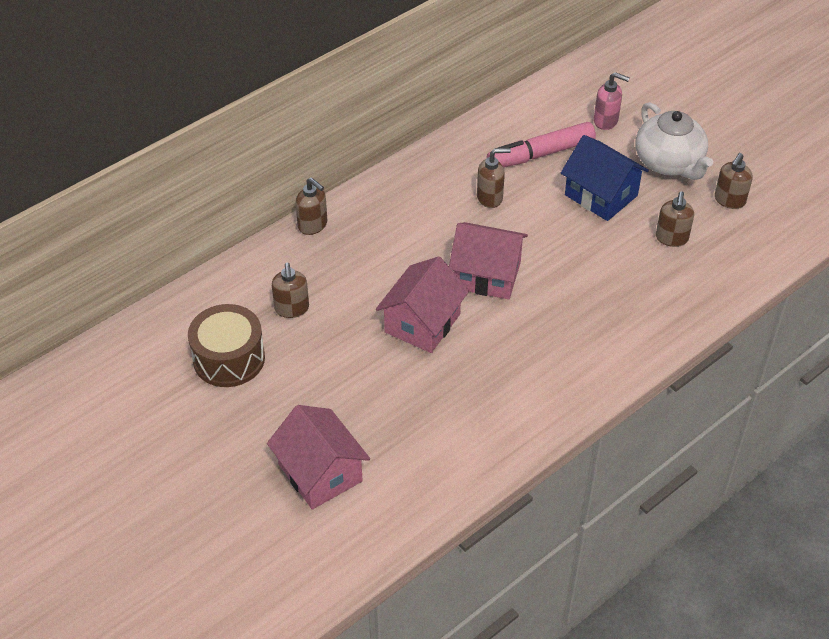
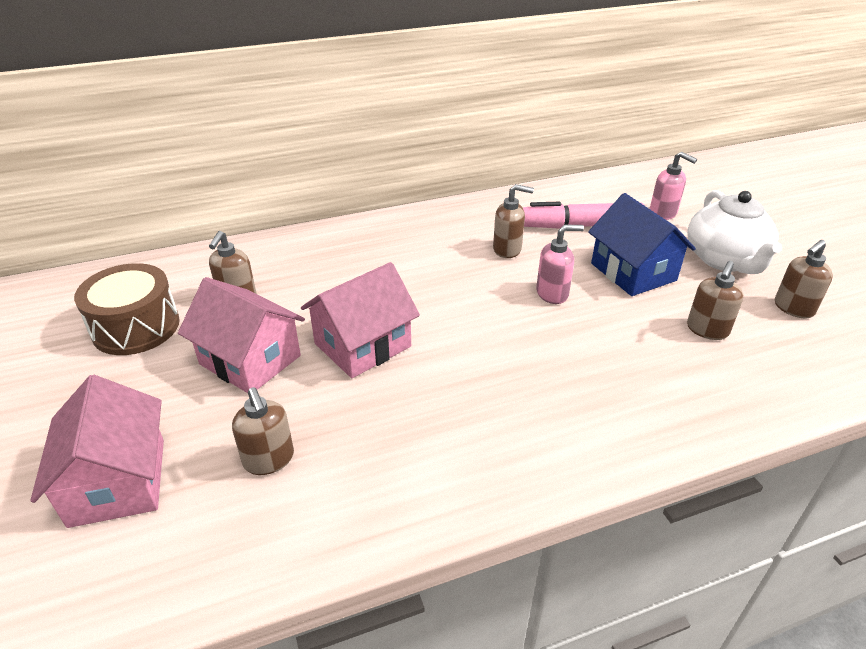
camera: 20 degrees right, 10 degrees down
(313, 225) = (315, 235): brown soap dispenser -> brown soap dispenser (269, 460)
(487, 275) = (465, 316): pink house -> pink house (250, 360)
(545, 235) = (552, 293): none -> pink soap dispenser

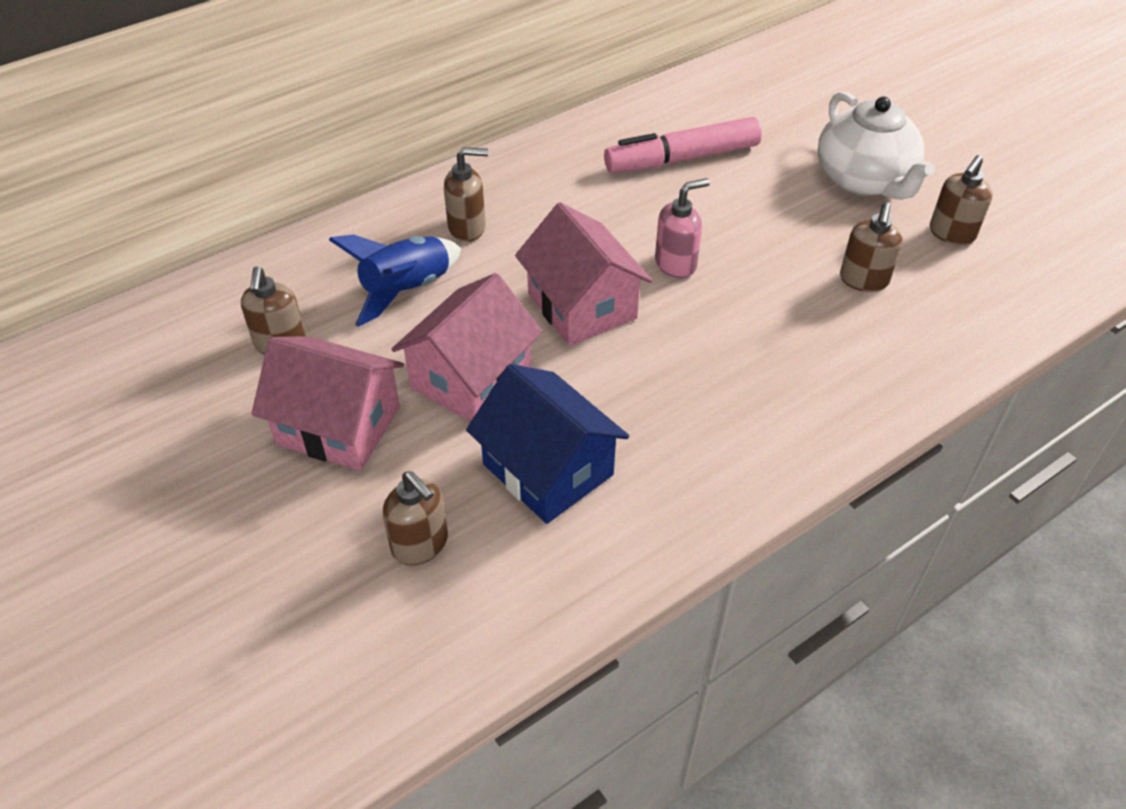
camera: 15 degrees left, 10 degrees up
(118, 482) = (252, 610): pink house -> pink house (582, 306)
(136, 327) = (164, 411): brown drum -> none
(342, 278) = (406, 290): none -> blue rocket
(507, 249) = (602, 210): brown soap dispenser -> brown soap dispenser (467, 228)
(633, 272) = (763, 216): blue house -> blue house (548, 469)
(663, 213) = (778, 123): pink soap dispenser -> none

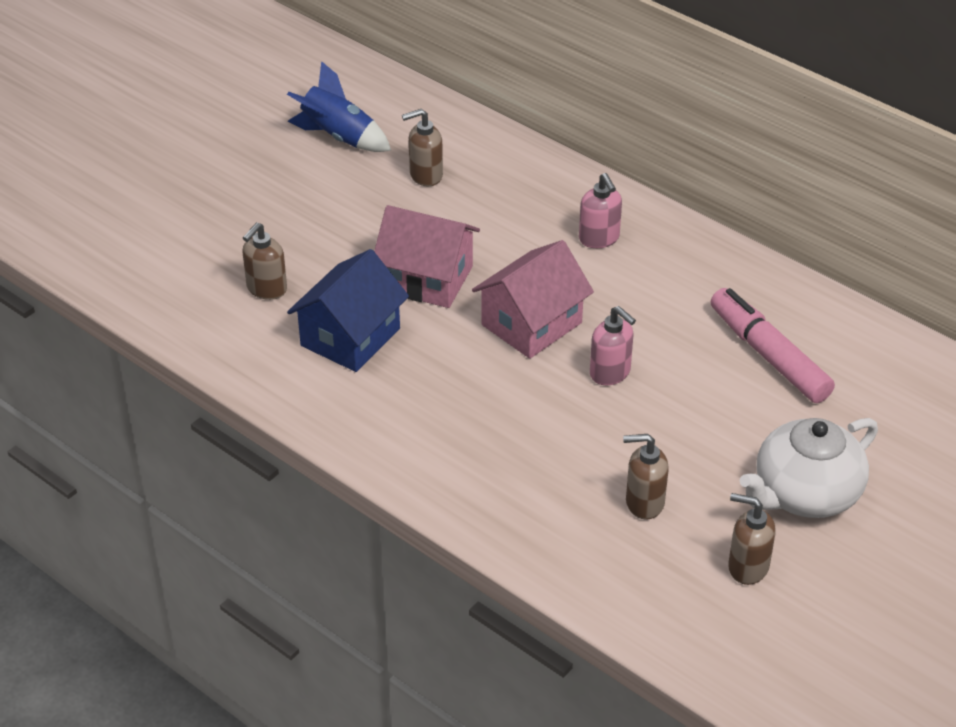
camera: 75 degrees right, 5 degrees down
(339, 426) = (357, 225): pink house -> none
(406, 290) = (508, 223): blue rocket -> blue rocket (338, 137)
(467, 228) = (599, 239): brown soap dispenser -> pink soap dispenser

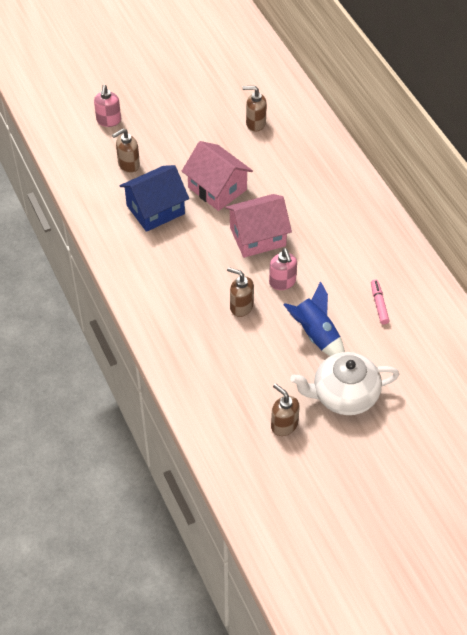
camera: 25 degrees right, 10 degrees up
(338, 137) = (222, 83): blue rocket -> blue rocket (316, 334)
(599, 239) = (328, 197): pink soap dispenser -> pink soap dispenser (108, 121)
(644, 502) = (252, 366): brown soap dispenser -> brown soap dispenser (241, 306)
(768, 355) = (379, 304): pink marker -> pink marker, size x0.50

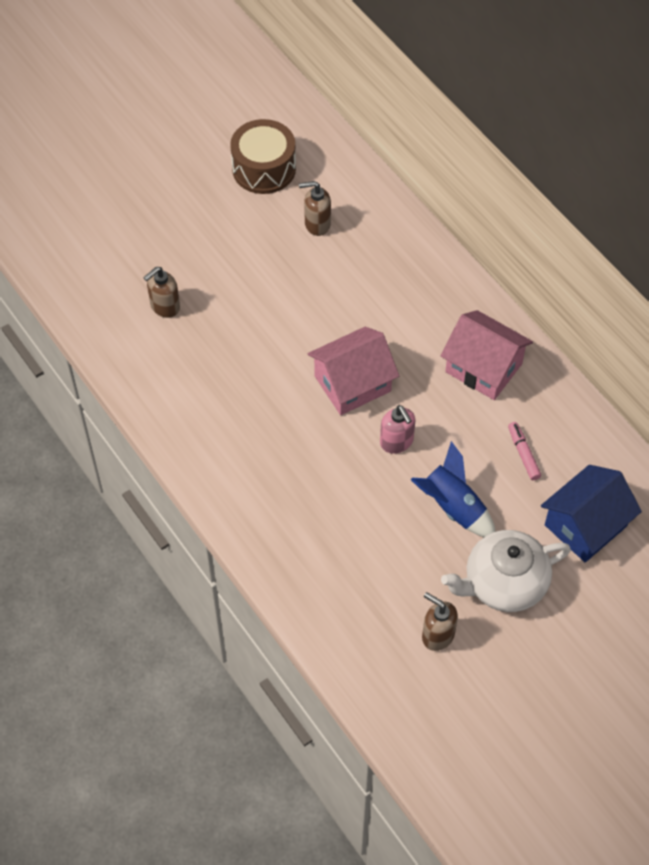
camera: 10 degrees left, 5 degrees up
(108, 121) = (125, 247): pink soap dispenser -> none
(155, 209) = (213, 365): blue house -> blue house (585, 525)
(217, 188) = (287, 324): pink house -> pink house (483, 368)
(224, 81) = (264, 168): none -> brown drum
(241, 306) = (351, 483): brown soap dispenser -> none

